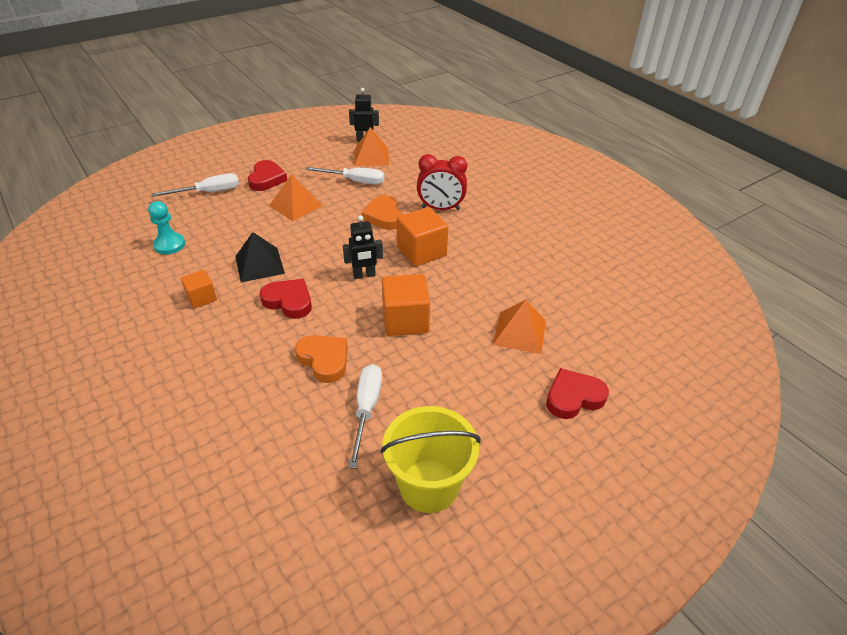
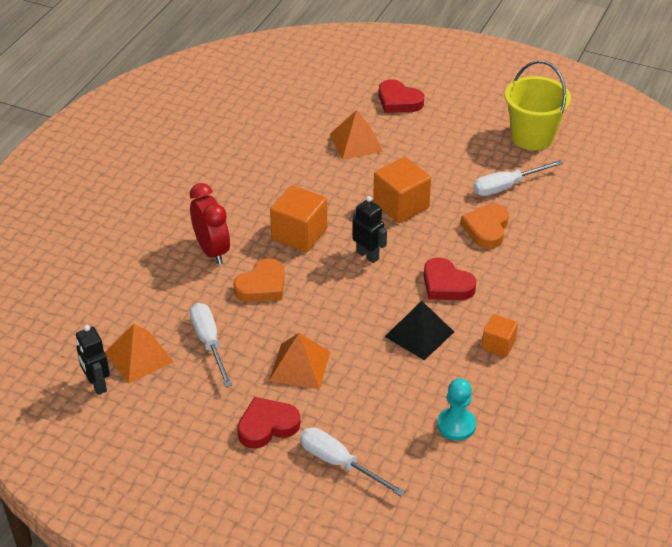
camera: 120 degrees left, 0 degrees up
(289, 301) = (446, 284): red heart -> red heart turned 45 degrees counterclockwise

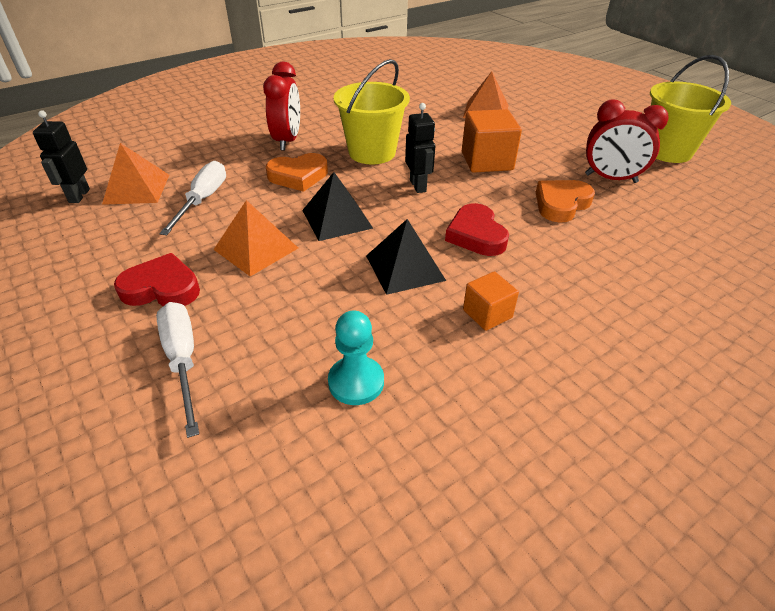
camera: 30 degrees right, 0 degrees up
(299, 234) = (372, 152): orange cube -> yellow bucket
(334, 314) = (337, 219): none -> black pyramid
(399, 101) = (549, 97): red heart -> none
(506, 186) = (610, 178): white screwdriver -> red clock

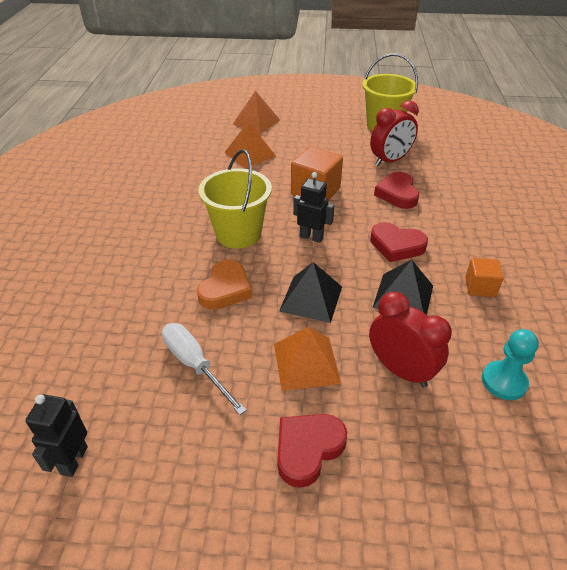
camera: 50 degrees left, 0 degrees up
(79, 196) = (74, 460): black robot -> black robot turned 60 degrees clockwise
(136, 189) = (117, 406): orange pyramid -> orange pyramid (256, 122)
(183, 360) = (416, 472): white screwdriver -> none
(287, 141) = (159, 268): red clock -> red clock (400, 370)
(561, 204) = (397, 194): orange heart -> red heart

